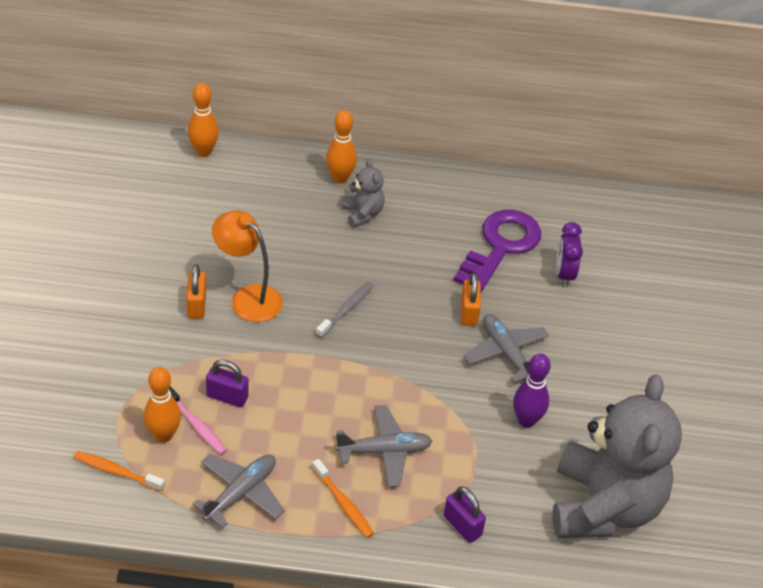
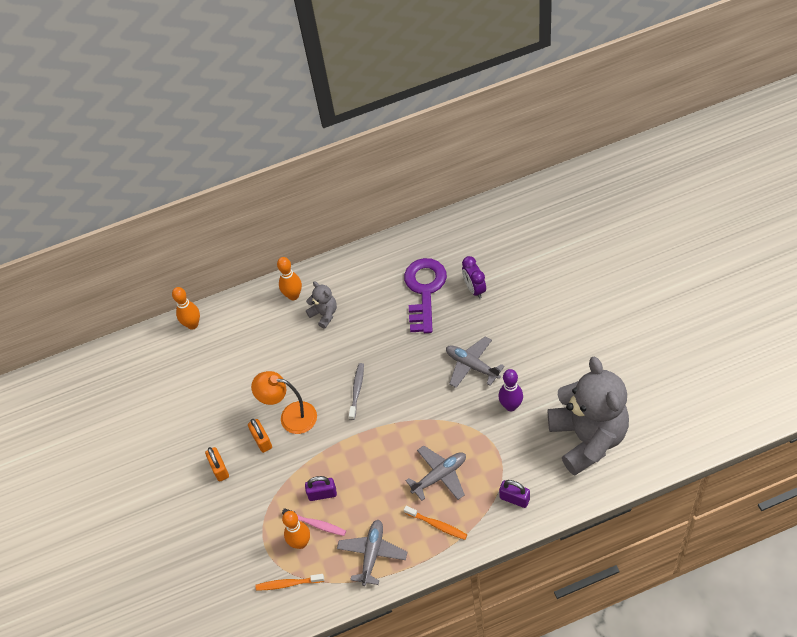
camera: 15 degrees left, 10 degrees up
(468, 312) = (433, 350): orange padlock -> orange padlock (219, 469)

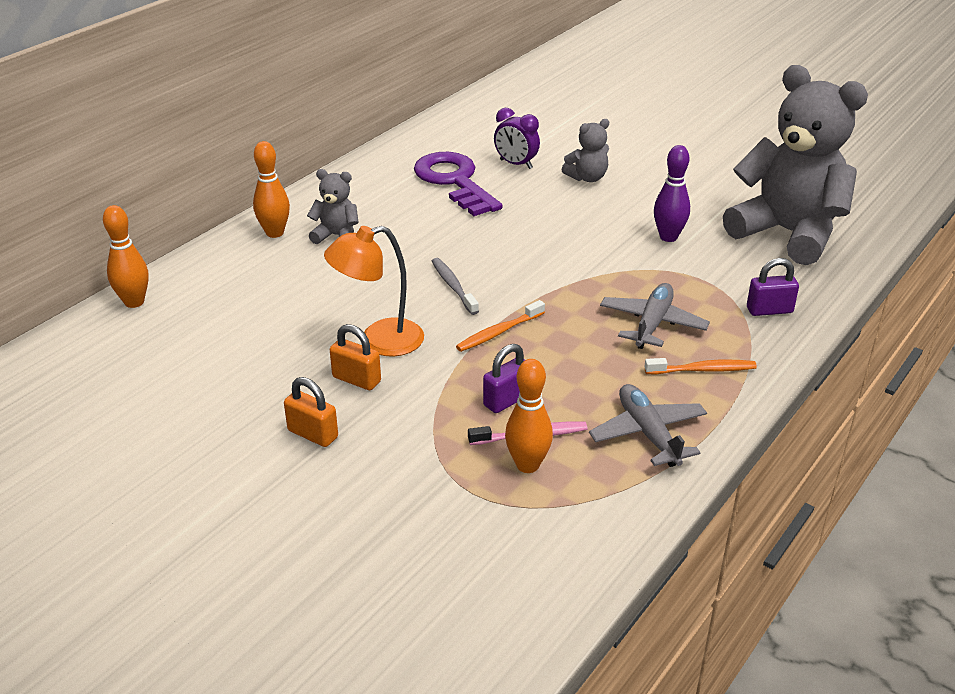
camera: 40 degrees left, 20 degrees down
(288, 584) = (556, 520): orange toothbrush -> orange toothbrush (499, 332)
(472, 365) = (582, 221): grey plane -> none
(508, 324) = (587, 178): none -> grey teddy bear

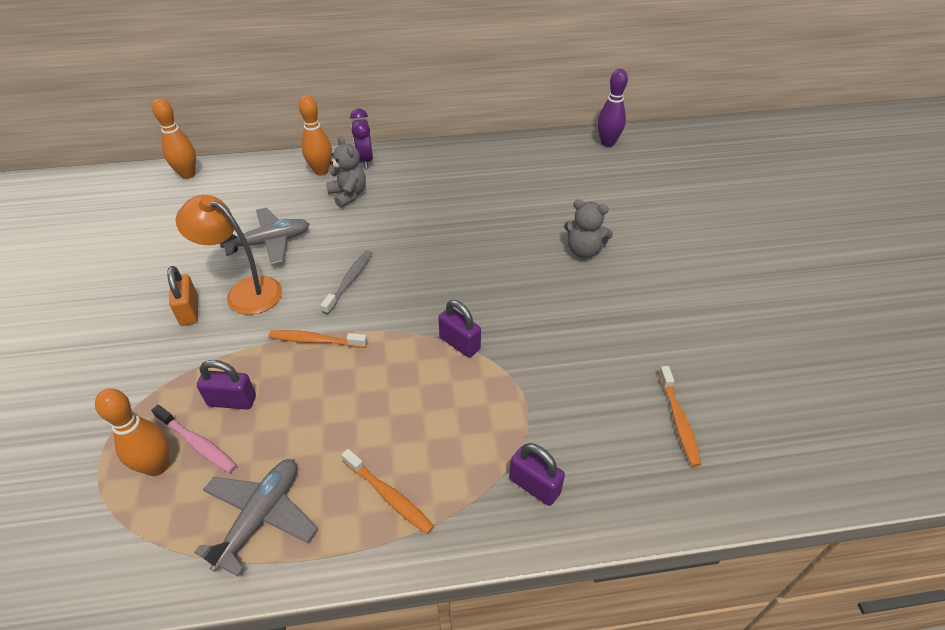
camera: 45 degrees right, 10 degrees up
(313, 434) = (110, 332): orange padlock -> none
(454, 181) = (483, 196): purple key -> none
(516, 164) = (548, 207): purple clock -> purple clock (365, 160)
(601, 273) = (460, 343): none -> purple padlock
(652, 324) = (422, 419): grey plane -> grey plane (269, 242)
(668, 237) = (563, 348): purple bowling pin -> purple bowling pin (607, 143)
(788, 233) = (678, 420): grey teddy bear -> orange toothbrush

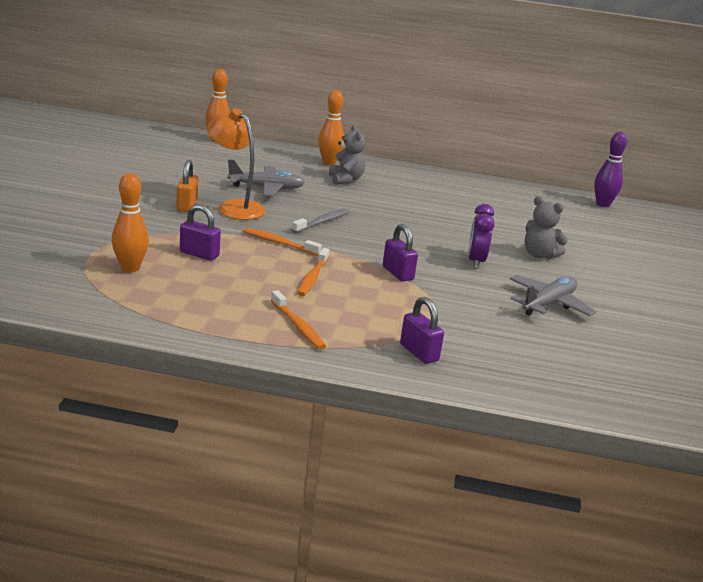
camera: 15 degrees right, 20 degrees down
(197, 443) = (164, 266): pink toothbrush -> none
(260, 517) = (195, 309): grey plane -> grey plane (548, 304)
(365, 160) = (370, 165): purple clock -> purple clock (475, 261)
(678, 420) = (566, 356): orange toothbrush -> orange toothbrush (312, 277)

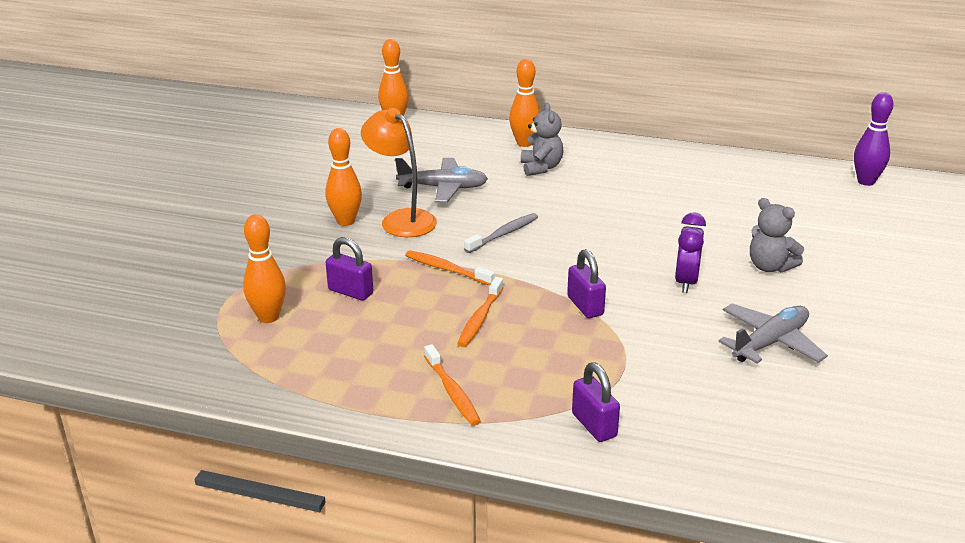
camera: 10 degrees right, 5 degrees up
(187, 206) = (345, 221): orange padlock -> orange bowling pin

